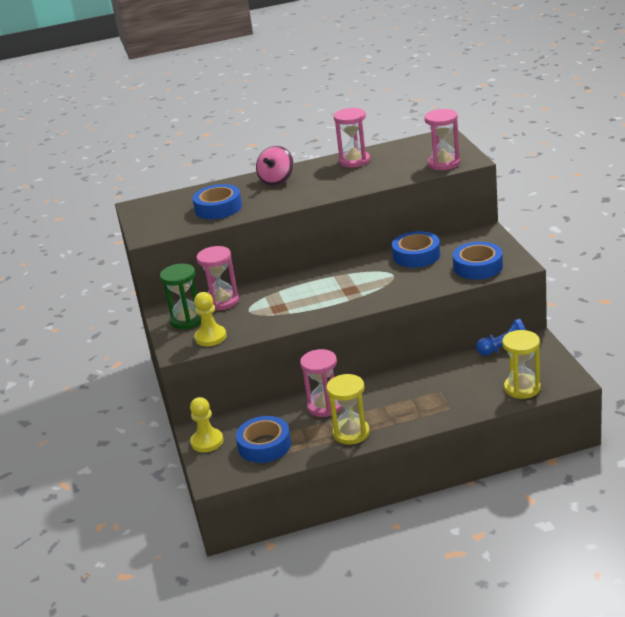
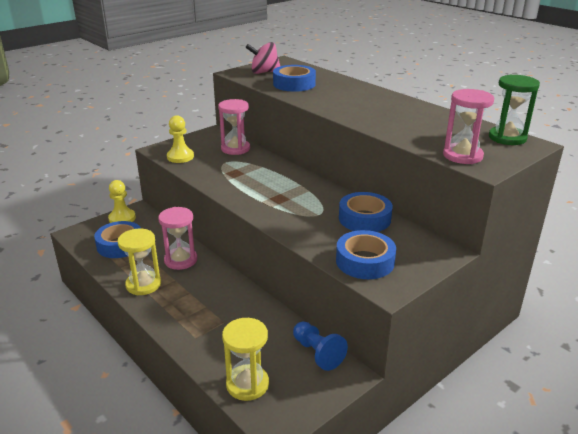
camera: 60 degrees right, 0 degrees up
(187, 320) = (203, 142): green hourglass -> green hourglass (507, 138)
(277, 180) = (359, 93): pink spinning top -> pink spinning top (264, 72)
(354, 161) = (426, 114): pink hourglass -> none

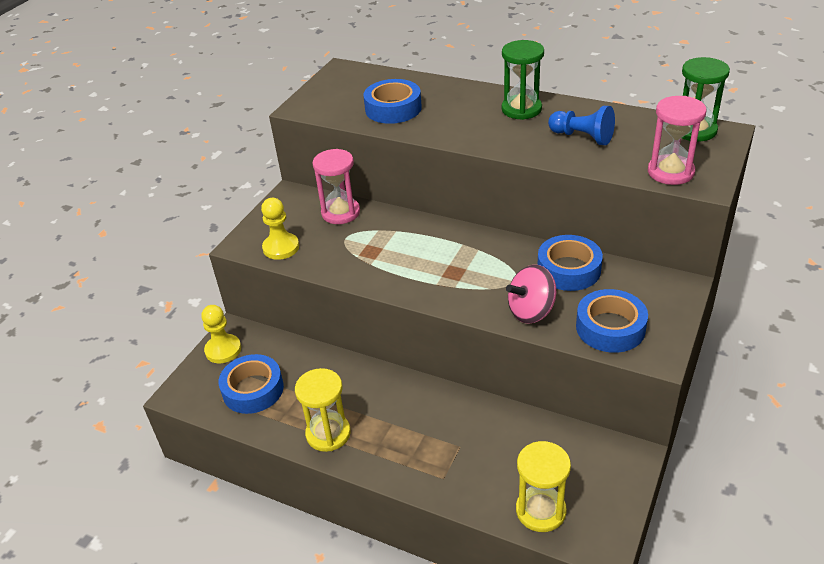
camera: 20 degrees left, 10 degrees up
(180, 260) = (347, 384): pink hourglass -> none
(264, 72) = (337, 97): pink spinning top -> pink spinning top (531, 311)
(317, 353) = (585, 444): blue pawn -> blue pawn (582, 137)
(383, 101) = (521, 109): none -> green hourglass

